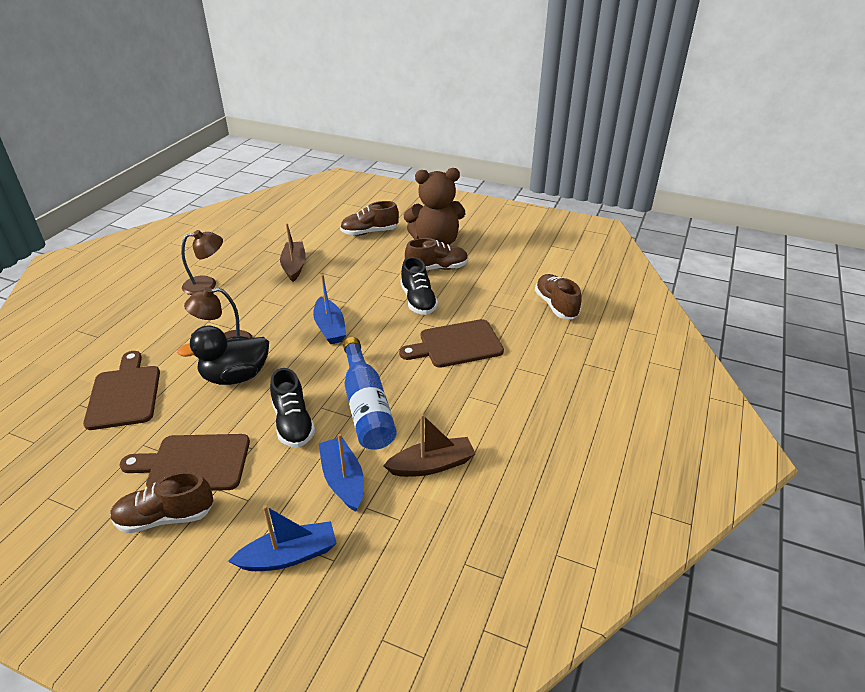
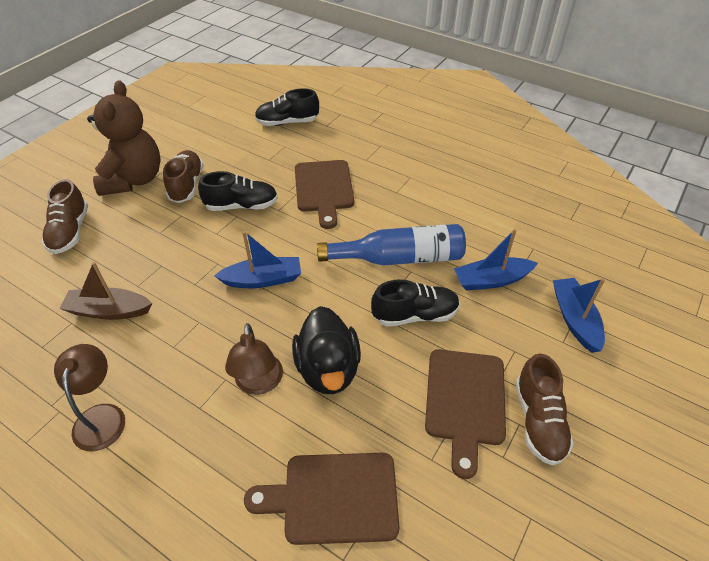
camera: 80 degrees left, 10 degrees up
(432, 465) = (476, 223): brown boat -> none
(556, 305) = (287, 122): brown shoe -> black shoe

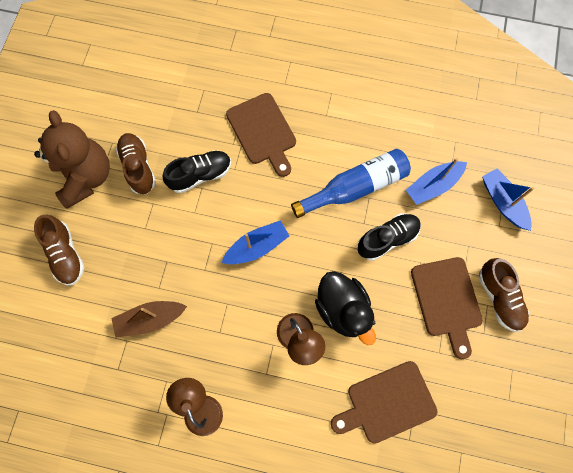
camera: 20 degrees left, 25 degrees up
(287, 122) = (191, 57): black shoe -> none

